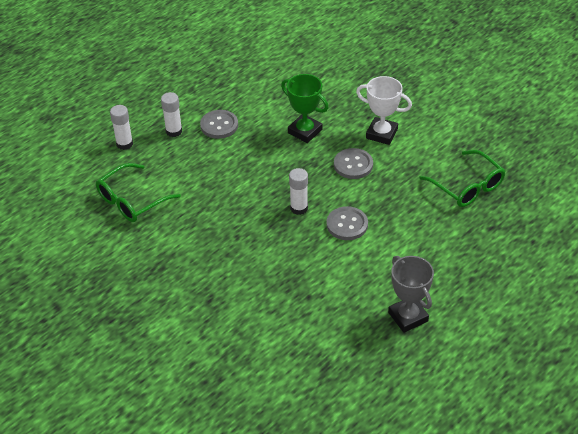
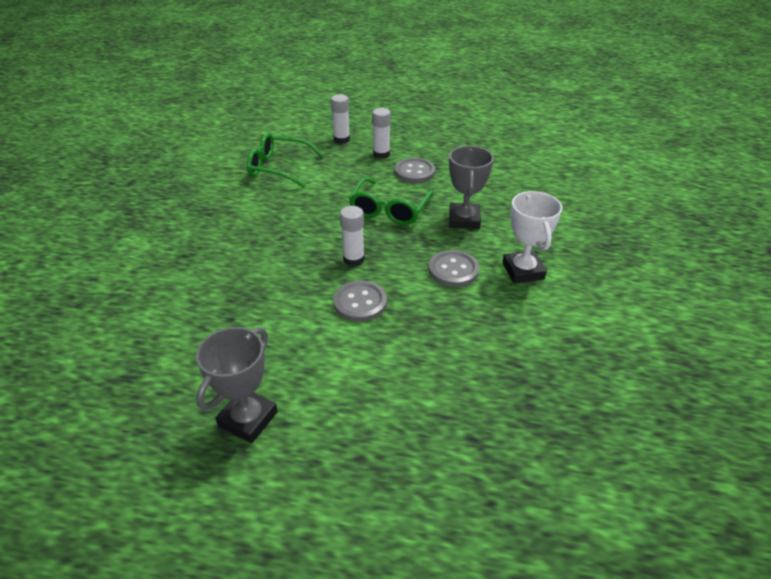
camera: 55 degrees right, 5 degrees down
(305, 131) = (464, 220): green trophy -> grey trophy
(467, 187) = (520, 380): green glasses -> green glasses (389, 210)

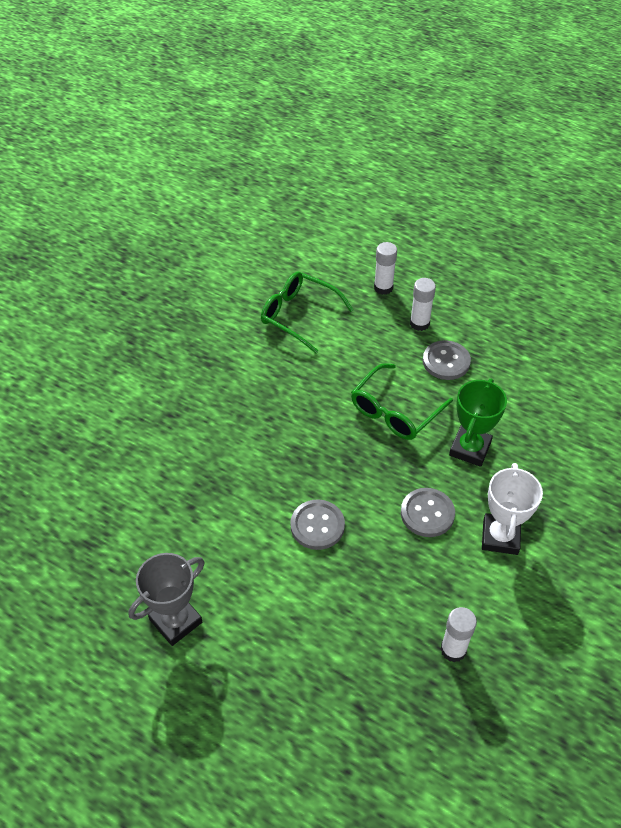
camera: 20 degrees right, 10 degrees up
(353, 259) = (331, 469): white glue stick -> white glue stick (453, 650)
(464, 220) = (470, 449): grey trophy -> green trophy

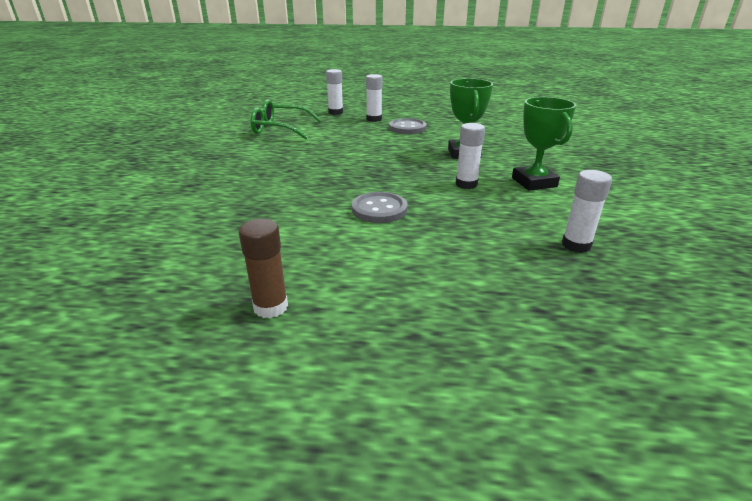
camera: 25 degrees left, 20 degrees down
(176, 621) = (270, 307): grey trophy -> brown glue stick
(395, 411) = (391, 150): green glasses -> none
(427, 513) = (466, 184): grey button -> white glue stick
(500, 537) = (534, 182): white trophy -> green trophy

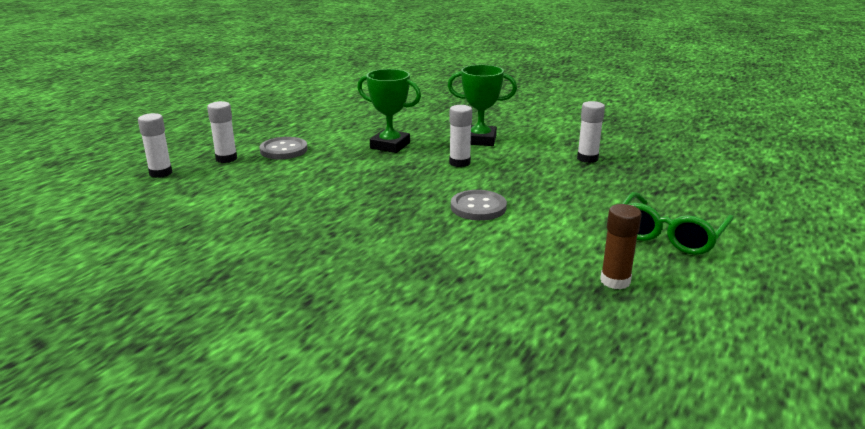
camera: 65 degrees left, 5 degrees down
(280, 129) = (172, 217): green glasses -> green glasses (669, 235)

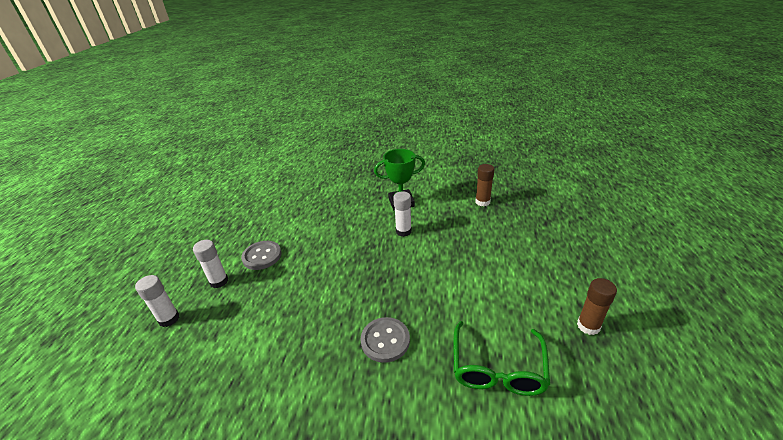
camera: 20 degrees left, 10 degrees up
(390, 146) = (342, 227): green trophy -> none
(478, 207) = (448, 277): grey button -> grey button (385, 340)
(587, 158) = (482, 202): white glue stick -> brown glue stick
(669, 235) = (584, 264): green glasses -> green glasses (497, 368)

